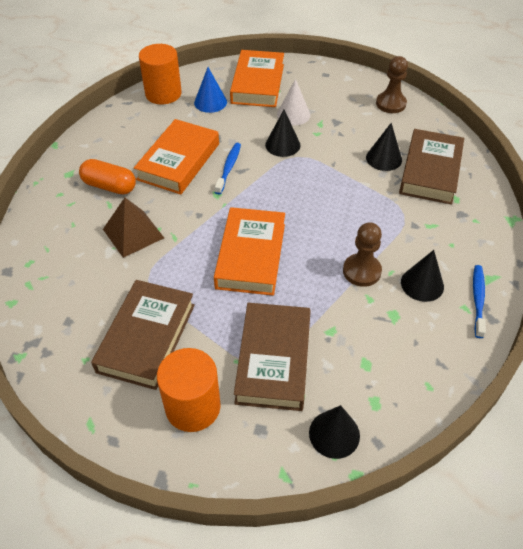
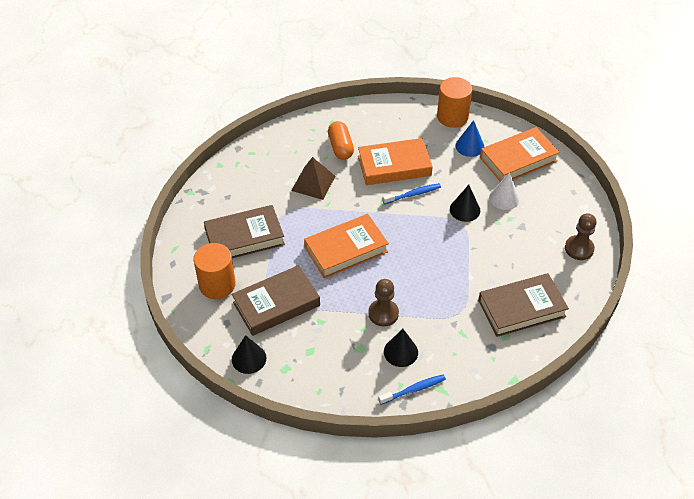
camera: 55 degrees right, 0 degrees up
(384, 158) = (508, 274): black cone -> none

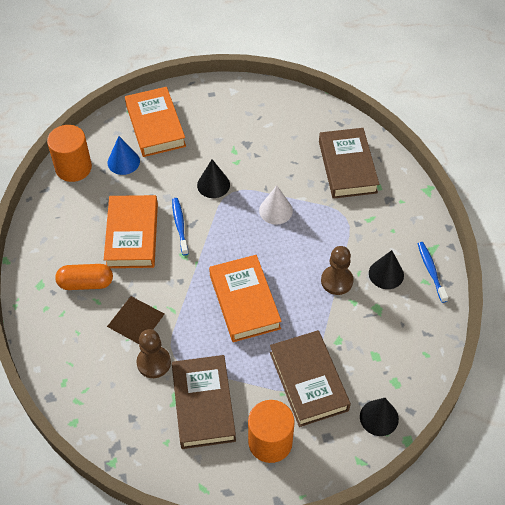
camera: 80 degrees left, 5 degrees up
(504, 198) = (206, 149): white cone -> white cone (275, 210)
(579, 248) = (284, 107): brown pawn -> brown pawn (154, 362)

